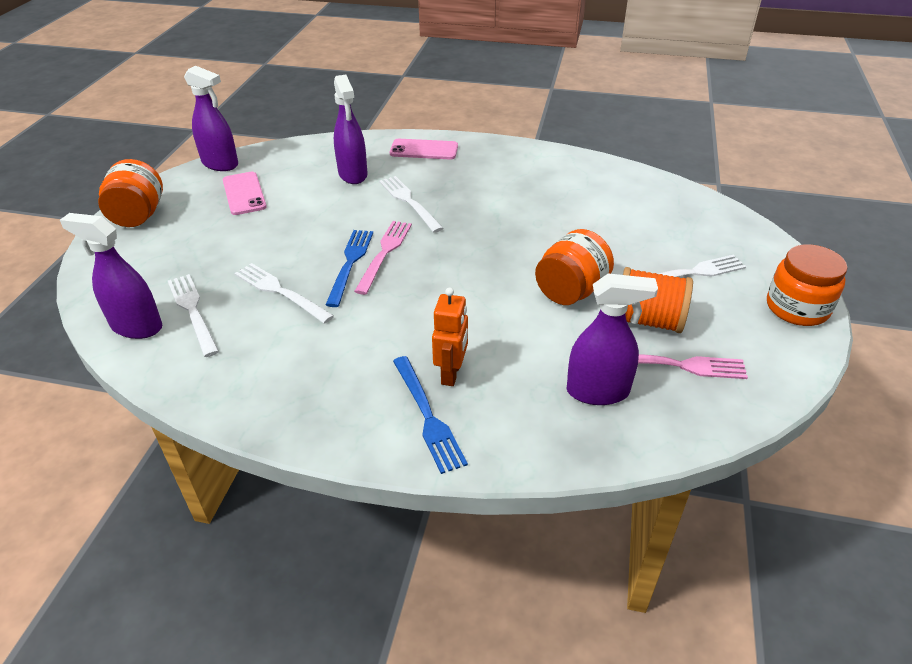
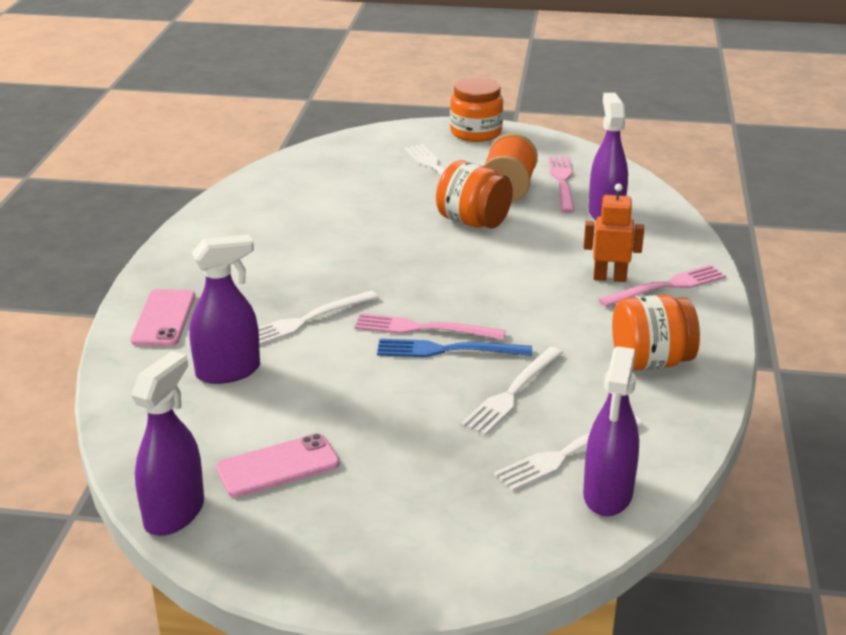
camera: 95 degrees left, 10 degrees down
(138, 216) = (344, 570): orange jar -> orange jar (651, 362)
(427, 416) = (667, 286): blue fork -> pink fork

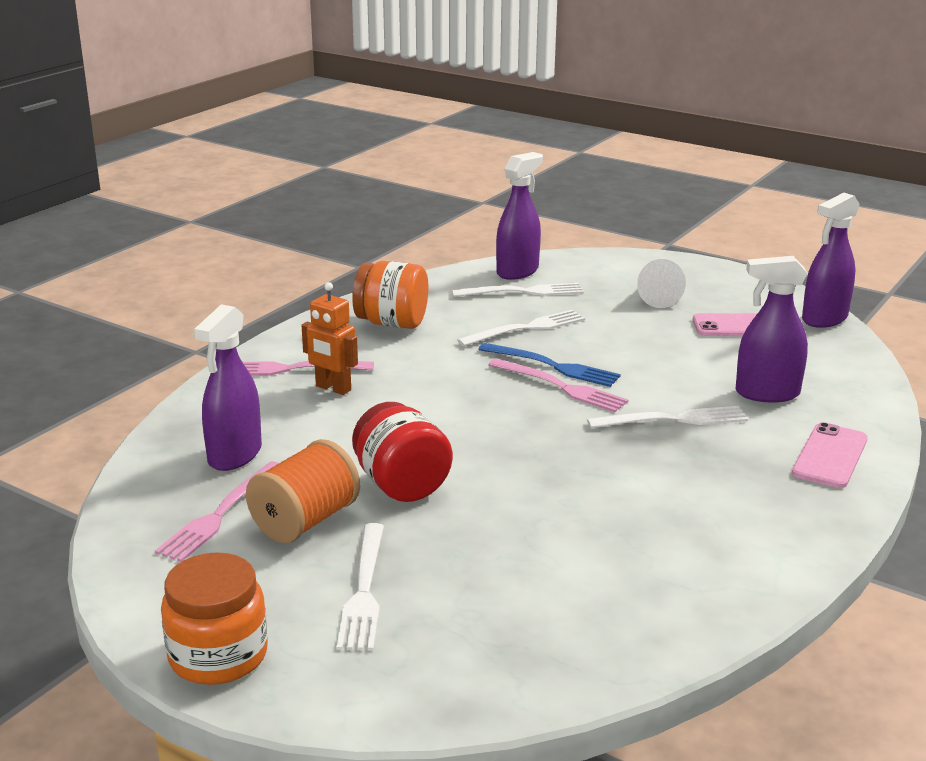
camera: 155 degrees left, 5 degrees down
(401, 493) = (656, 297): none -> white cone
(473, 222) = (401, 485): orange jar -> red jar

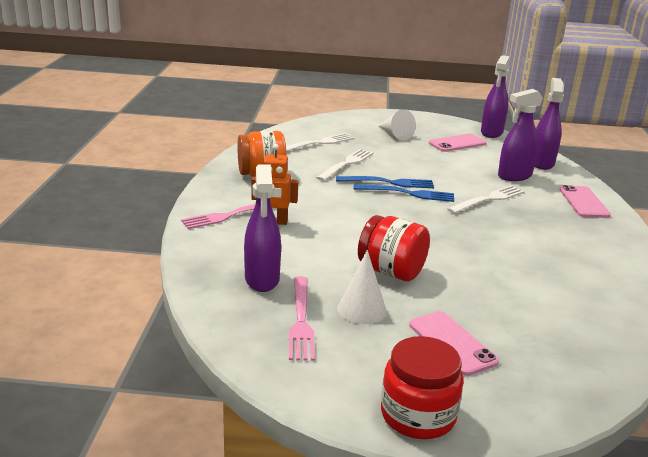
camera: 30 degrees left, 0 degrees up
(218, 655) = (418, 415): orange jar -> red jar
(305, 521) = (361, 310): orange spool -> white cone
(364, 591) = (452, 343): white fork -> pink phone
(517, 271) = (300, 132): purple spray bottle -> purple spray bottle (542, 163)
(561, 387) = (408, 193): pink fork -> blue fork

